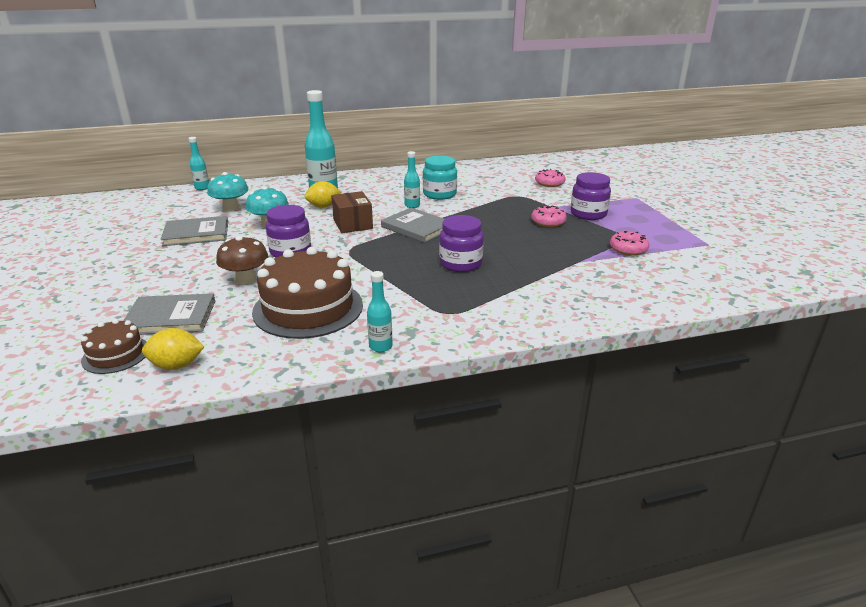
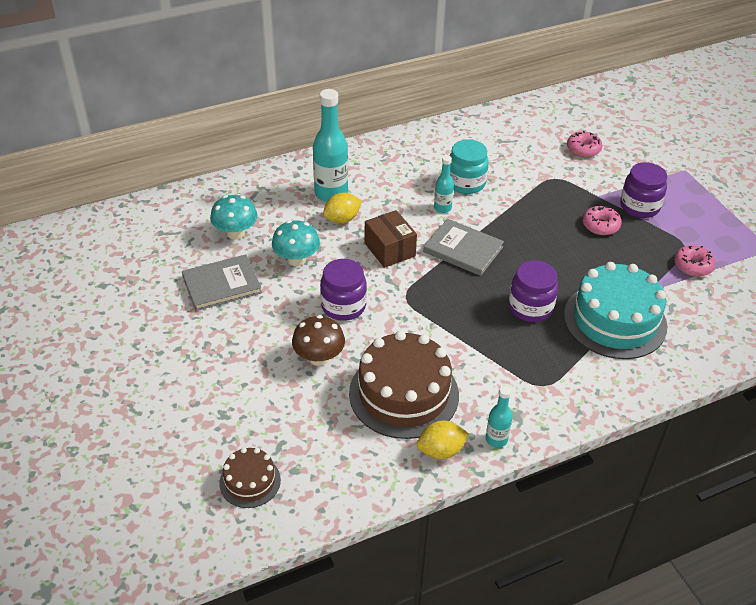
camera: 10 degrees left, 15 degrees up
(170, 317) = (272, 423): grey book -> none
(177, 365) = (317, 488): yellow lemon -> yellow lemon (441, 451)
(202, 188) = (178, 194): turquoise bottle -> none
(539, 277) = (615, 320): none -> turquoise cake

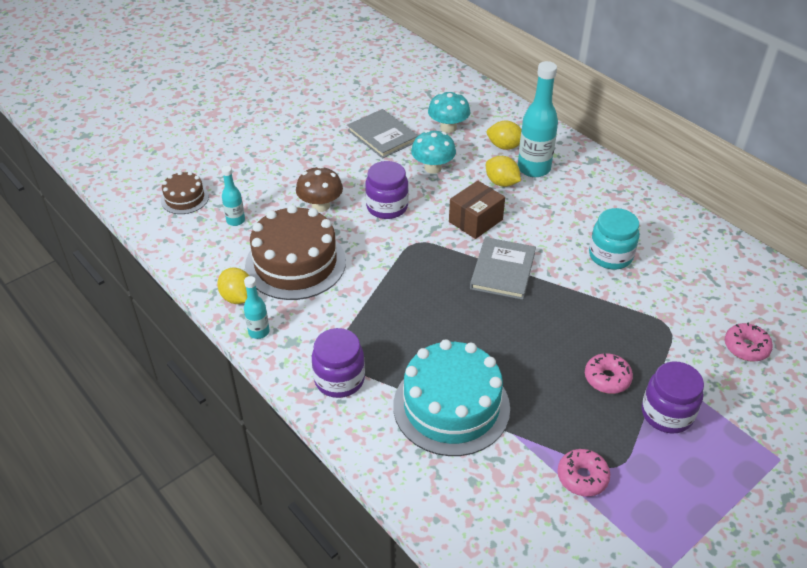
camera: 75 degrees right, 0 degrees up
(288, 203) = (505, 146): none -> yellow lemon
(442, 208) = (558, 245): turquoise bottle -> turquoise bottle (235, 220)
(530, 308) = (440, 333): purple jar -> purple jar (339, 379)

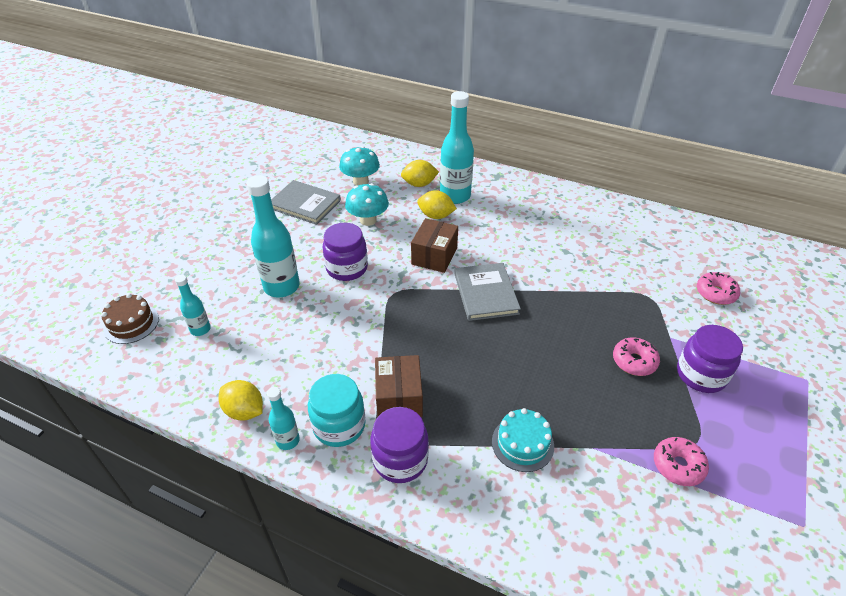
camera: 25 degrees left, 0 degrees up
(295, 263) = (287, 353): brown cake -> none
(320, 206) = (281, 287): brown mushroom -> turquoise bottle
(367, 331) = (399, 397): none -> brown box
(451, 406) = (522, 443): turquoise cake -> turquoise cake, size x0.51
(610, 256) = (564, 251): turquoise jar -> turquoise jar (339, 425)

